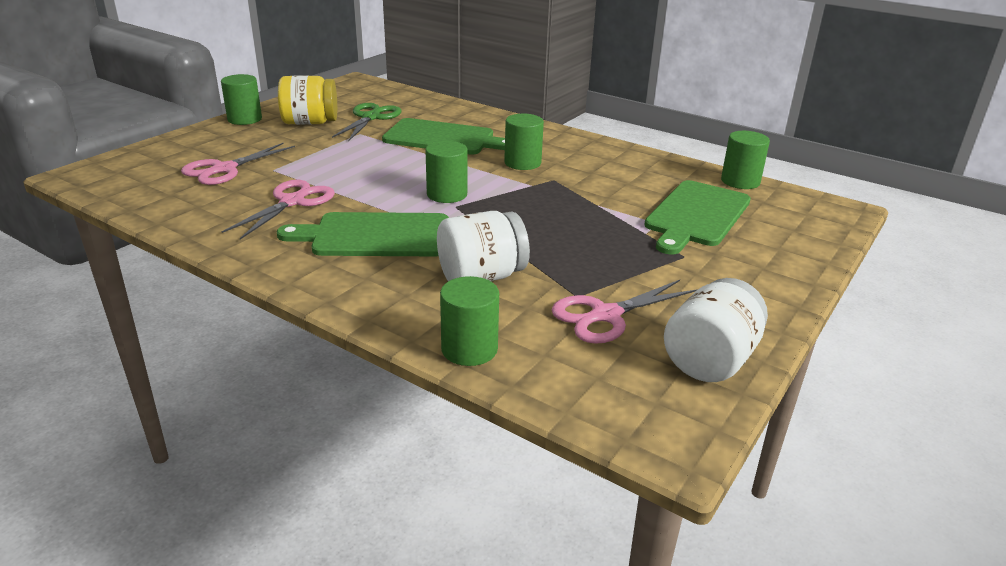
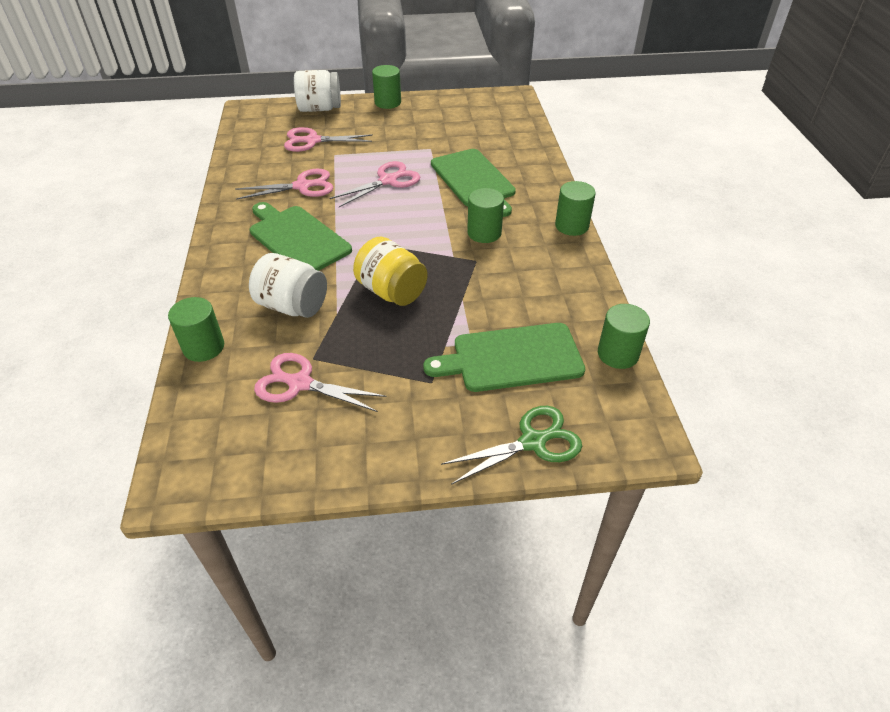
camera: 50 degrees right, 15 degrees up
(310, 122) = (418, 123): yellow jar -> yellow jar (391, 291)
(370, 165) = (388, 180): none -> pink scissors
(371, 117) = (462, 137): green scissors -> green scissors (534, 441)
(447, 194) = (388, 231): green cylinder -> green cylinder (571, 226)
(710, 360) = (290, 460): white jar -> white jar (320, 109)

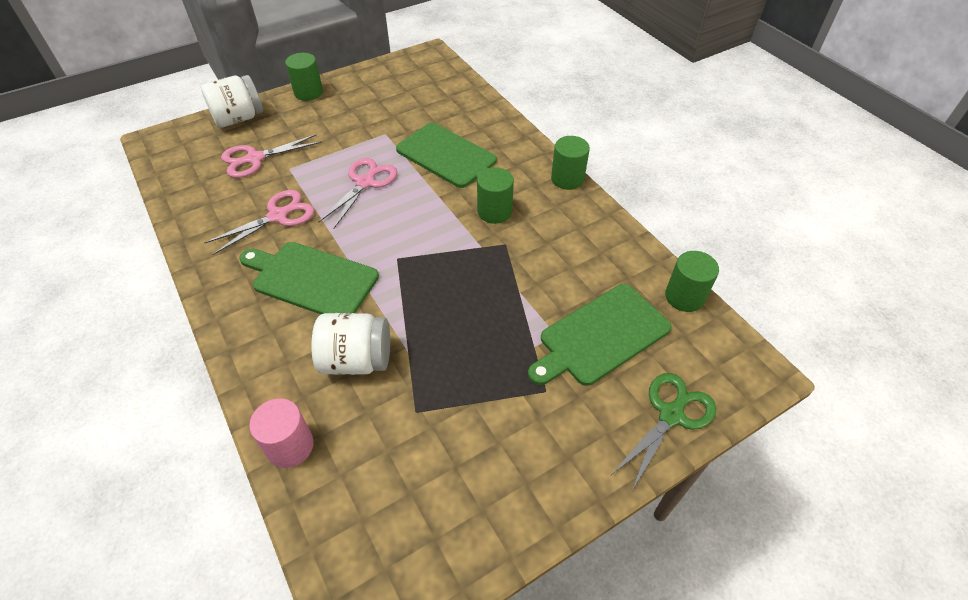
camera: 25 degrees left, 5 degrees up
(203, 347) = (290, 446): green cylinder -> pink cylinder
(299, 383) = (420, 446): pink scissors -> none
(391, 291) = (447, 306): yellow jar -> none

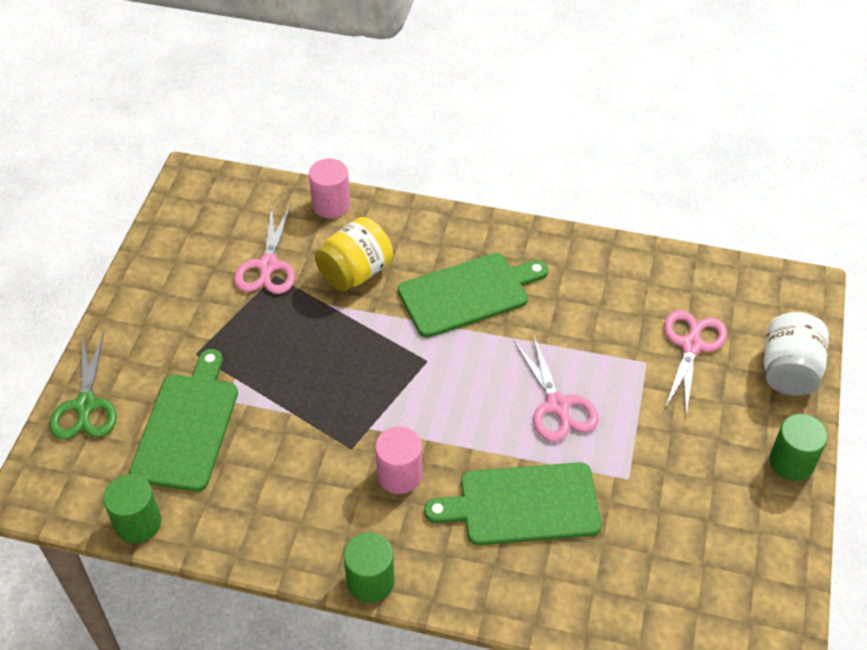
camera: 135 degrees right, 0 degrees up
(279, 215) = (576, 316): pink scissors -> pink scissors (267, 266)
(356, 360) = (355, 272): white jar -> yellow jar
(494, 211) = (399, 475): green cylinder -> pink cylinder

